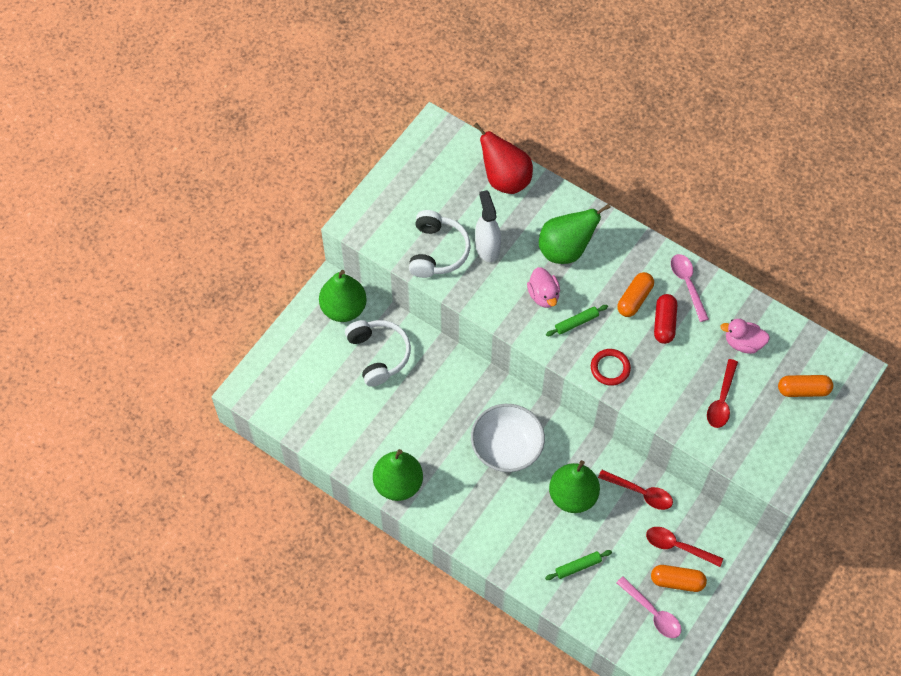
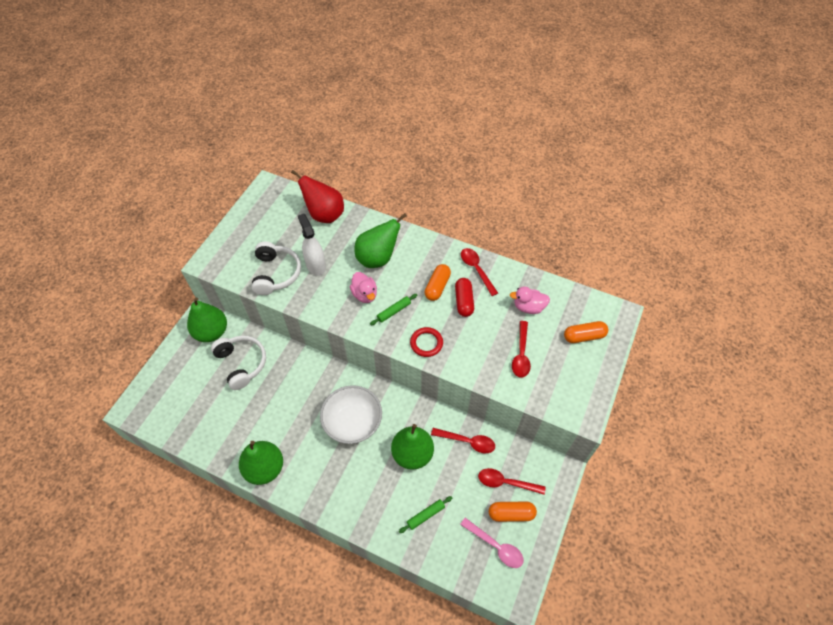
camera: 10 degrees left, 5 degrees down
(687, 284) = (476, 270): pink spoon -> red spoon

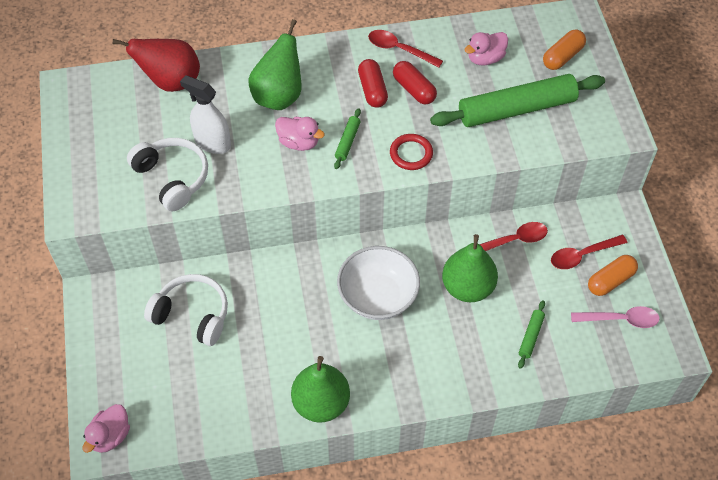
camera: 35 degrees left, 0 degrees up
(142, 407) = (110, 436): none -> pink duck
(211, 332) = (121, 303): green pear -> none
(437, 287) = (372, 90): orange capsule -> red capsule
(521, 354) = (516, 109): red spoon -> green rolling pin

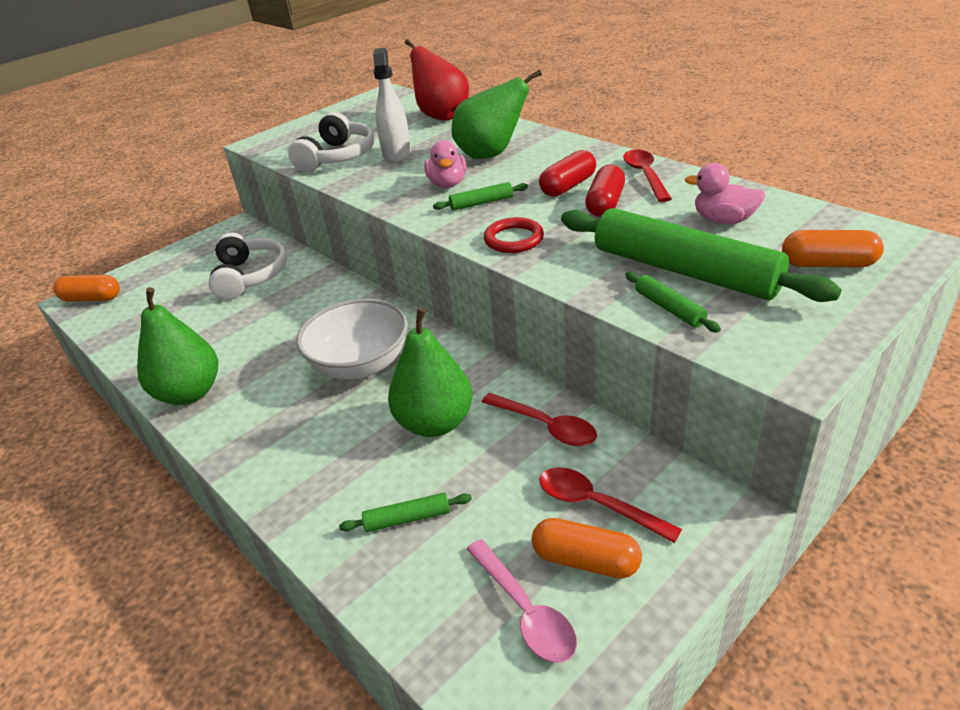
camera: 60 degrees right, 20 degrees down
(110, 436) = (92, 298): pink duck -> orange capsule
(542, 138) = (669, 308): none -> green rolling pin

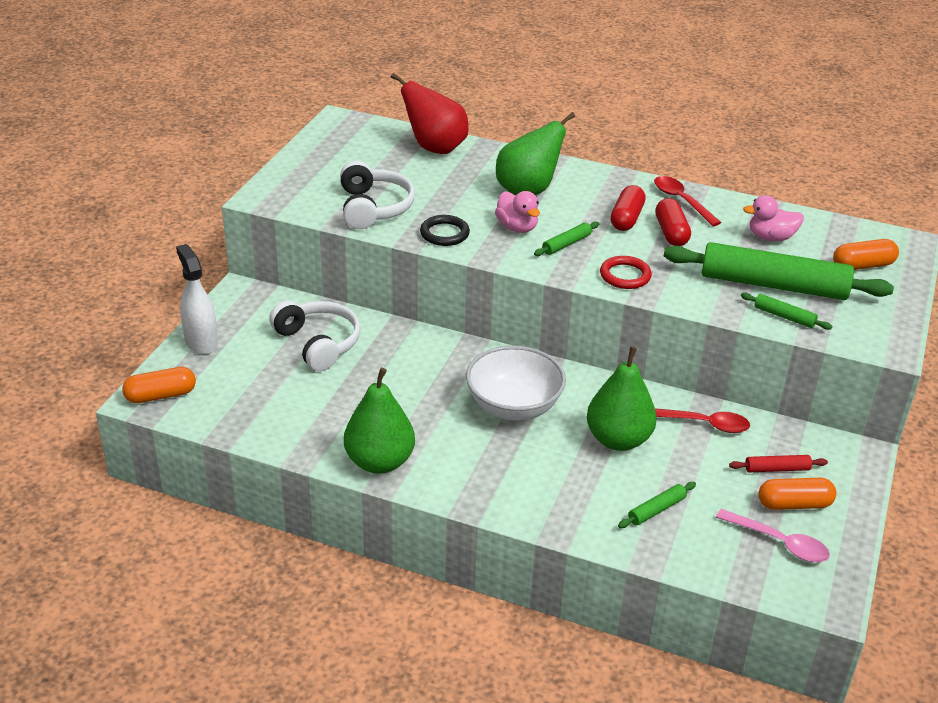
camera: 30 degrees left, 0 degrees up
(374, 183) = (444, 233): none -> black ring
(396, 154) = (433, 198): white spray bottle -> white spray bottle (201, 342)
(597, 505) = (777, 469): red spoon -> red rolling pin

